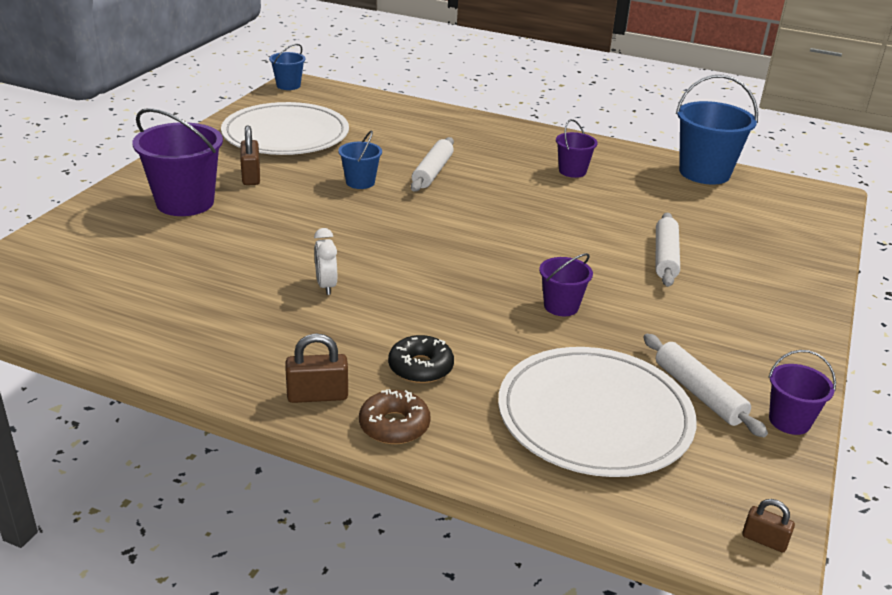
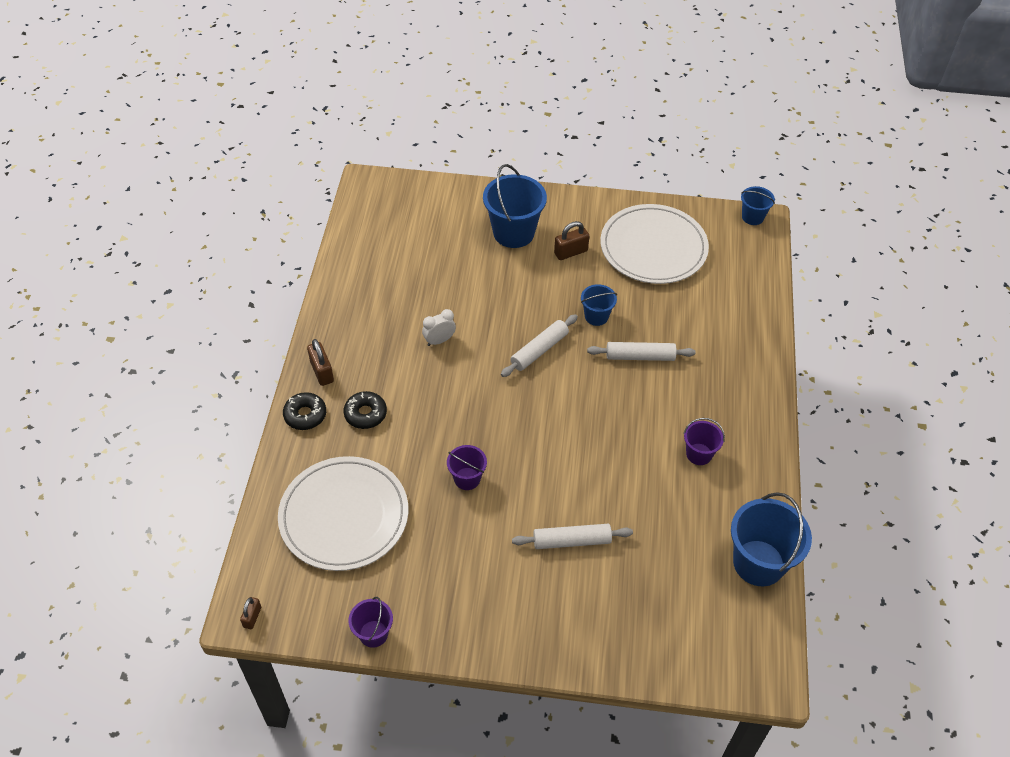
camera: 75 degrees right, 20 degrees up
(185, 202) = (513, 233): purple bucket -> blue bucket
(394, 425) = (305, 415): brown donut -> black donut
(699, 393) = (388, 575): white rolling pin -> white rolling pin (539, 350)

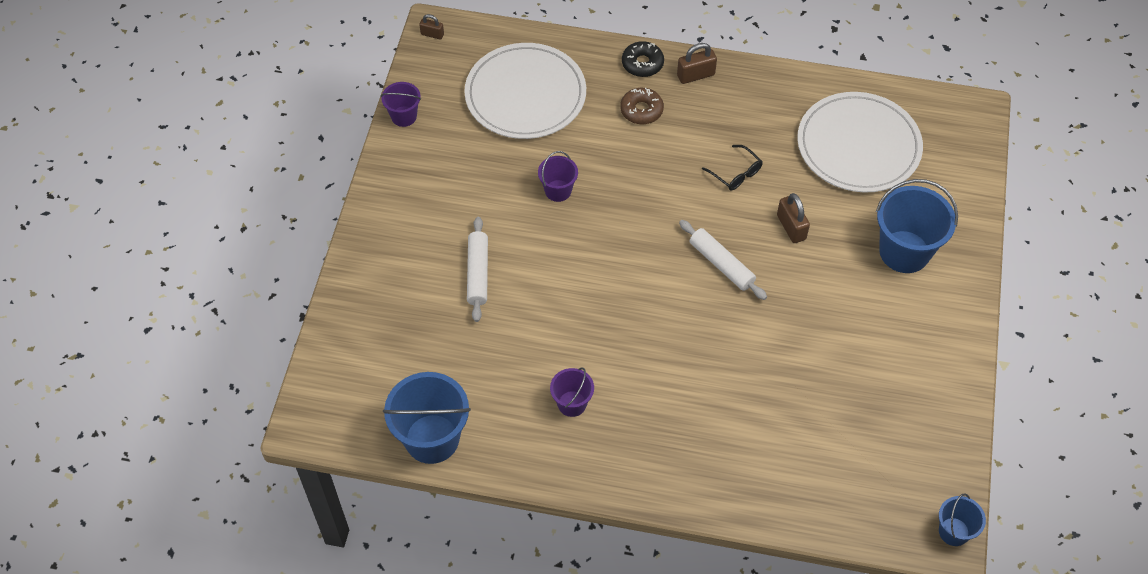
camera: 95 degrees right, 5 degrees up
(365, 414) = (641, 110): black donut -> brown donut
(439, 340) = (736, 173): white clock -> black glasses
(571, 252) = (875, 308): brown padlock -> brown padlock (791, 227)
(596, 316) = (772, 325): blue bucket -> none
(640, 356) = (711, 363): white rolling pin -> none
(653, 247) = (888, 401): white plate -> white plate (858, 146)

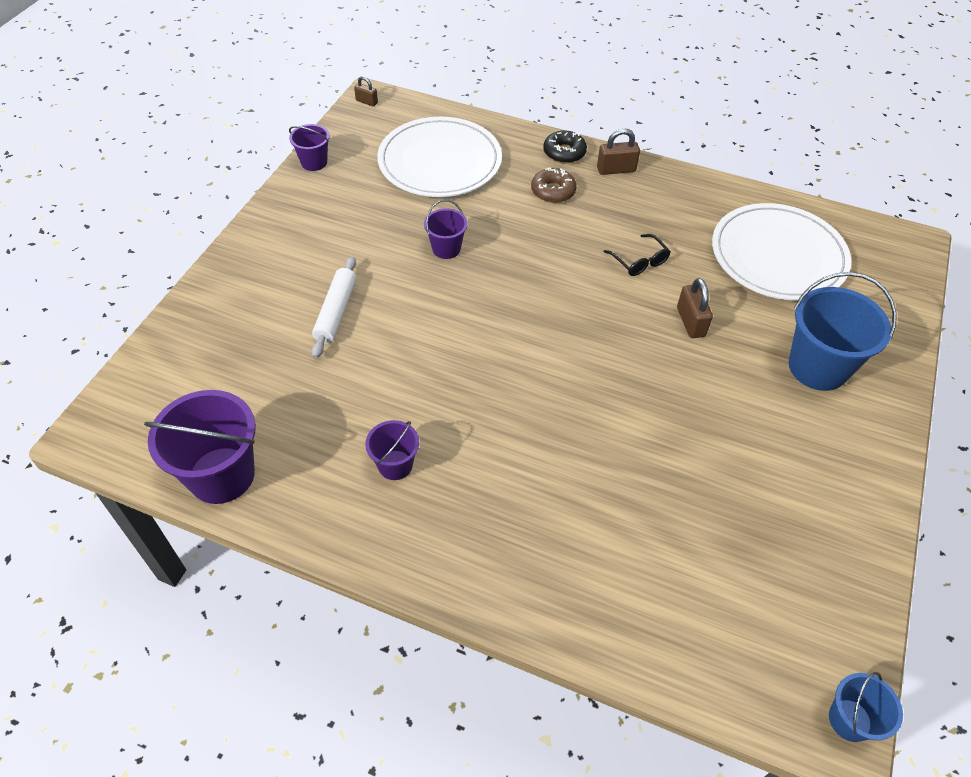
camera: 10 degrees right, 5 degrees down
(432, 439) = (221, 475): blue bucket -> purple bucket
(721, 264) = (604, 346): white rolling pin -> none

